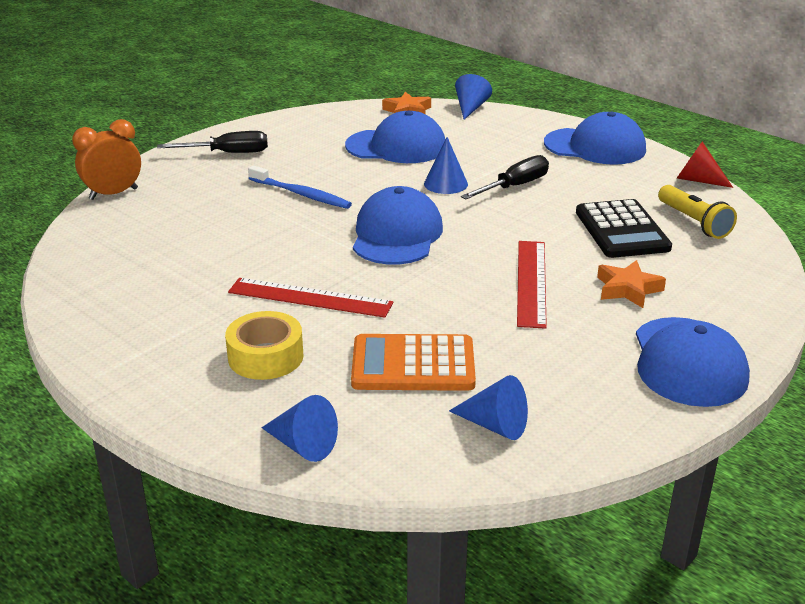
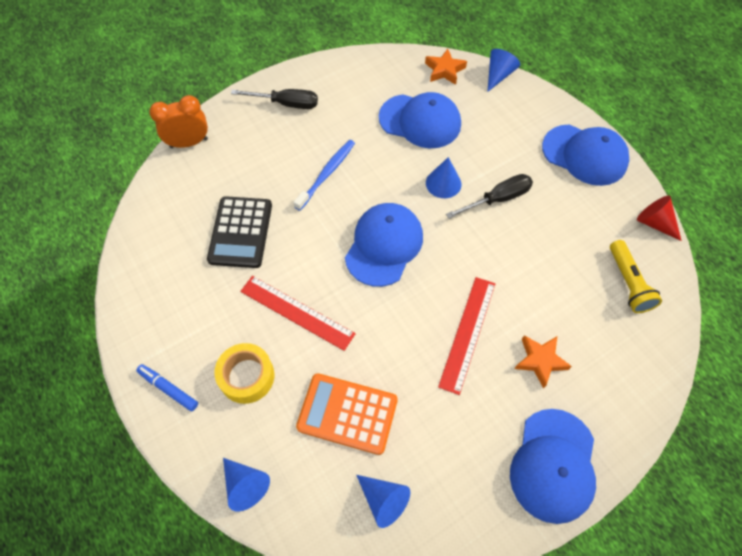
camera: 15 degrees right, 30 degrees up
(160, 383) = (168, 389): none -> blue marker
(301, 194) = (327, 174): blue toothbrush -> blue toothbrush turned 105 degrees counterclockwise
(621, 230) = (564, 280): black calculator -> black calculator (240, 232)

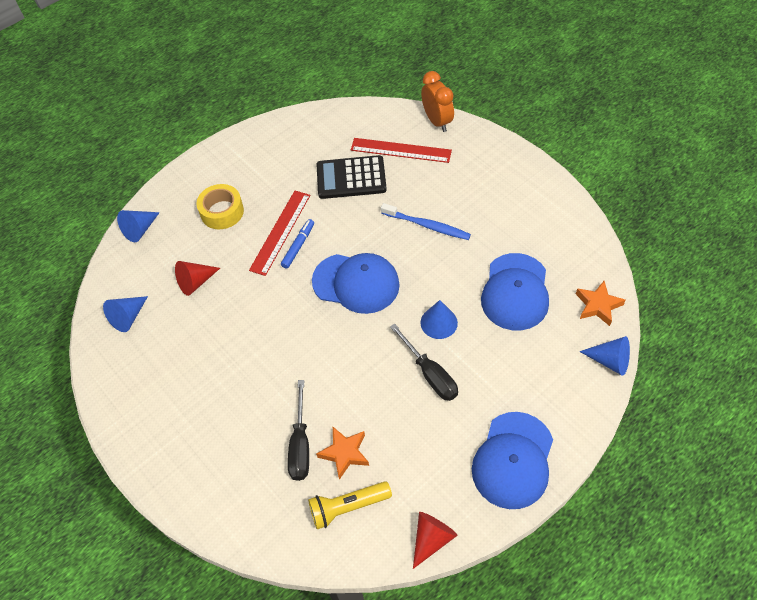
camera: 85 degrees right, 5 degrees down
(168, 389) = (209, 168): blue marker -> blue marker (298, 246)
(286, 104) = (504, 178): black screwdriver -> black screwdriver (300, 444)
(347, 413) = (195, 282): orange calculator -> red cone
(467, 333) = (274, 361): red ruler -> red ruler (400, 150)
(540, 361) = (252, 424): orange star -> orange star (344, 453)
(553, 465) = (156, 439): blue cap -> none

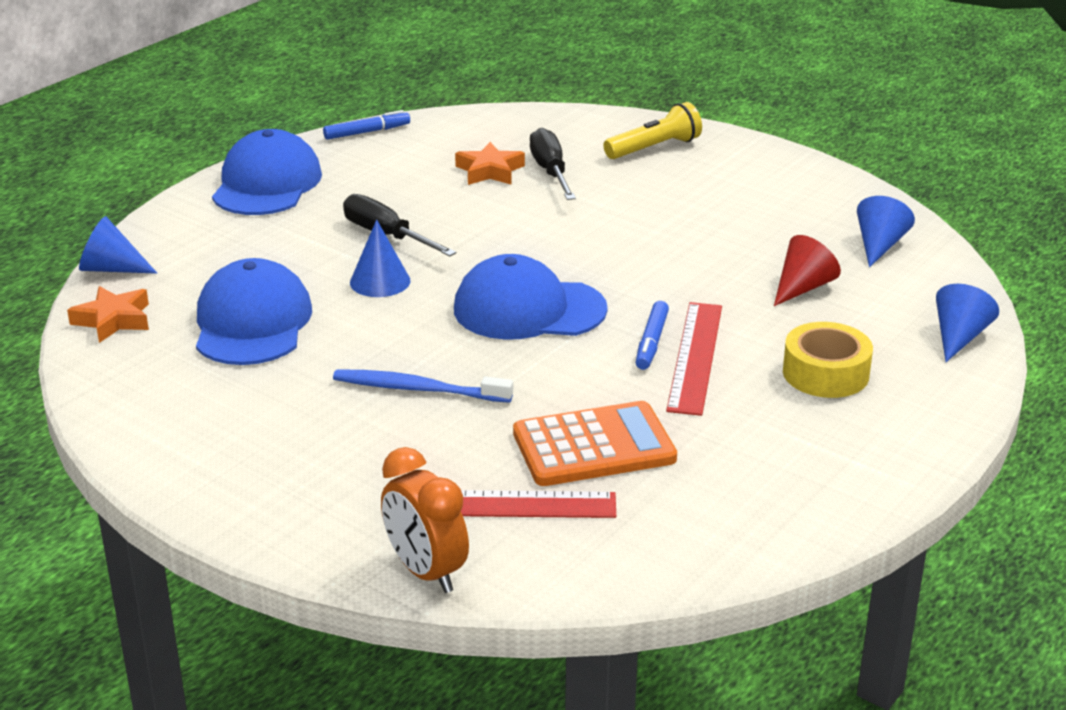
camera: 165 degrees right, 25 degrees down
(348, 507) = (472, 141): yellow flashlight -> yellow flashlight (654, 148)
(351, 178) = (594, 446): black calculator -> orange calculator
(431, 538) = (367, 132): red cone -> blue marker

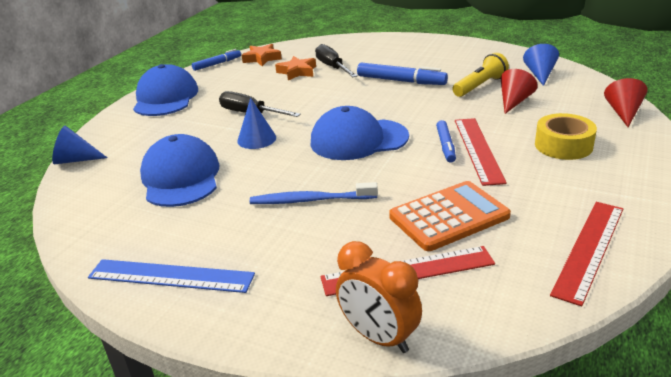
camera: 10 degrees left, 0 degrees up
(113, 320) = (83, 192): orange star -> orange star (262, 58)
(202, 455) = (171, 276): none -> blue ruler
(647, 218) = (401, 81): none -> blue marker
(654, 148) = (384, 48): yellow flashlight -> yellow flashlight (480, 86)
(751, 522) = (589, 249): none -> red ruler
(959, 337) = (623, 113): blue cone -> red cone

